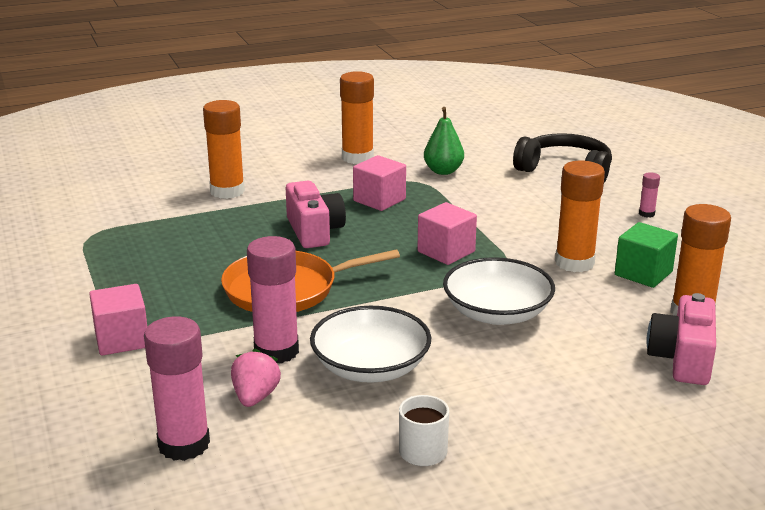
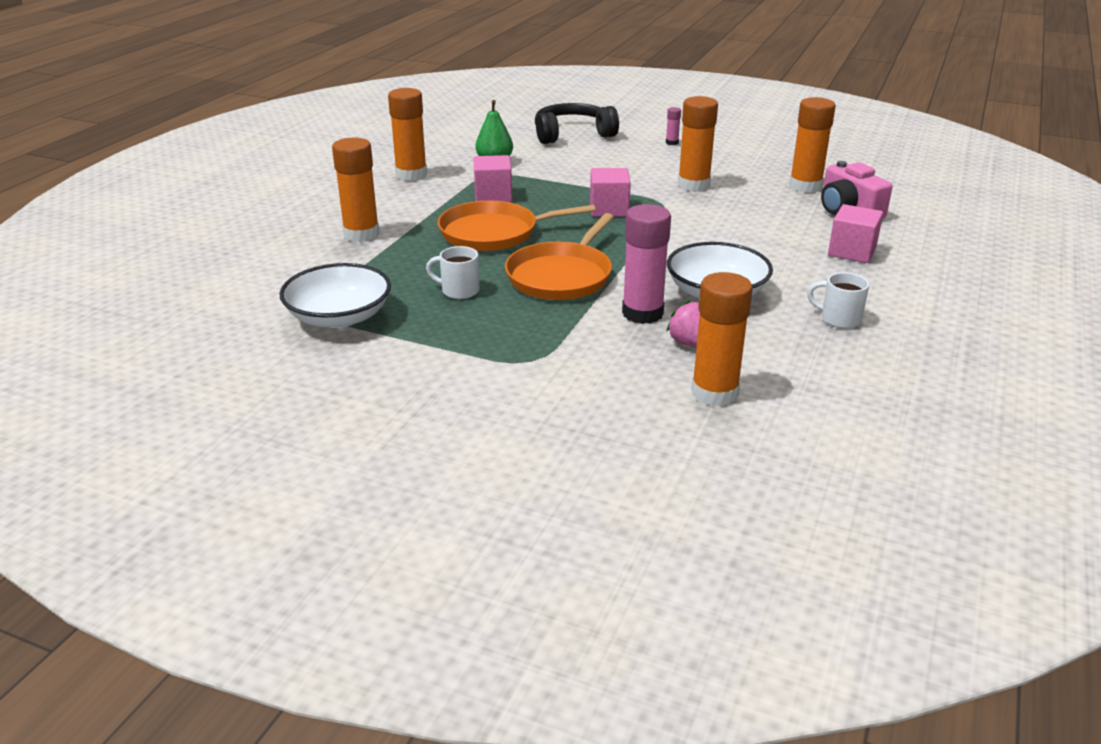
camera: 45 degrees left, 5 degrees up
(122, 339) = (523, 361): pink cube -> pink cube (852, 252)
(184, 444) = (714, 393): pink glue stick -> orange glue stick
(195, 264) = (458, 291): none -> white mug
(314, 231) = (494, 233): pink camera -> orange pan
(497, 313) = (714, 230): white bowl -> white bowl (339, 317)
(643, 273) = (740, 175): green cube -> none

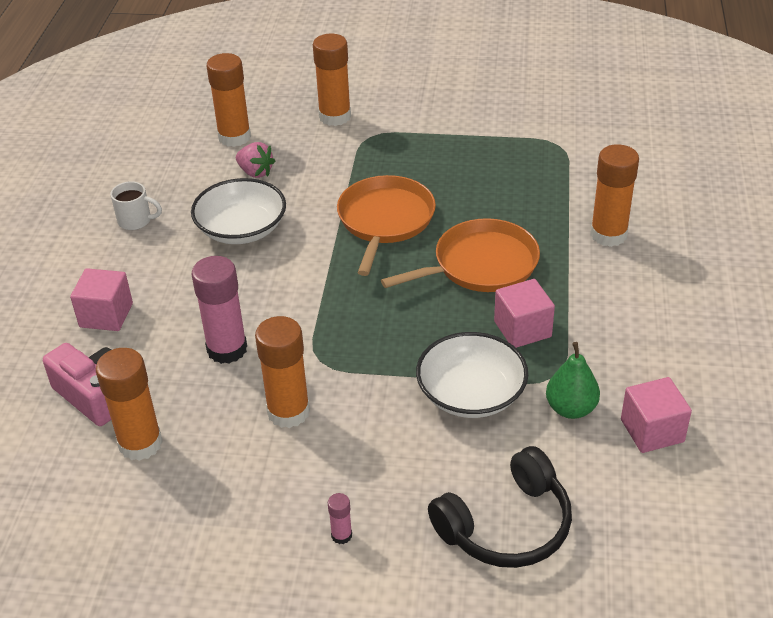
camera: 165 degrees right, 10 degrees up
(339, 317) = (536, 142): white bowl -> white bowl (471, 394)
(411, 175) = (652, 351): orange glue stick -> orange glue stick (335, 117)
(458, 291) = (464, 186): white mug -> none
(609, 209) = (378, 333): pink cube -> pink cube (652, 431)
(642, 313) = (300, 194): pink glue stick -> pink glue stick (227, 349)

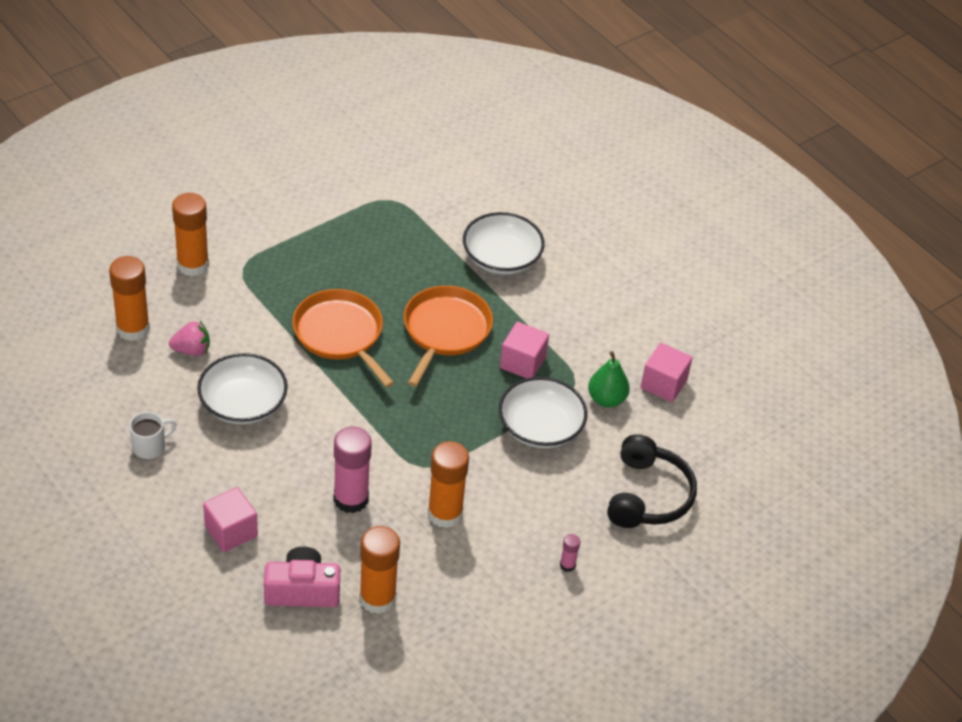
camera: 50 degrees left, 5 degrees up
(608, 234) = (501, 258): orange glue stick -> white bowl

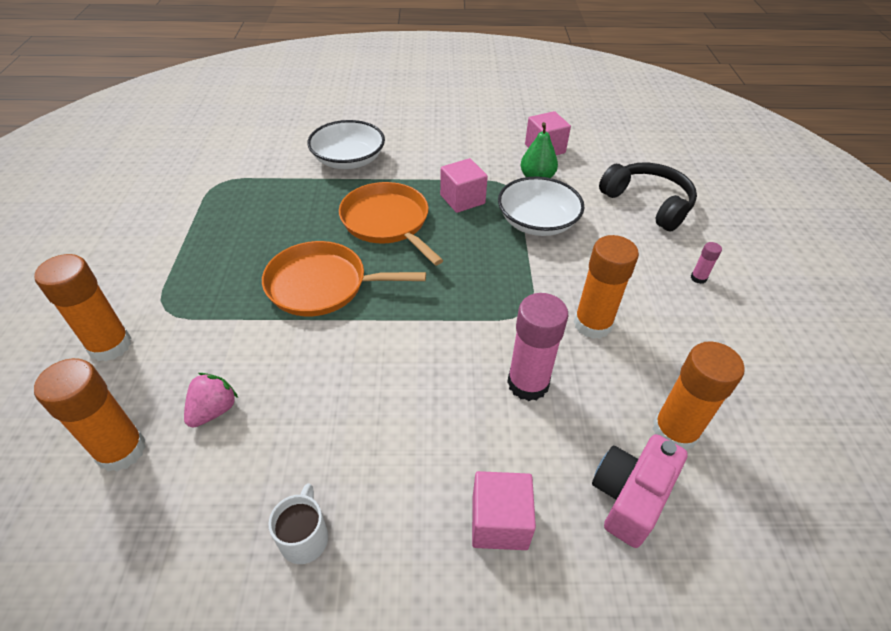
camera: 50 degrees left, 0 degrees up
(243, 404) = (330, 405): white bowl -> none

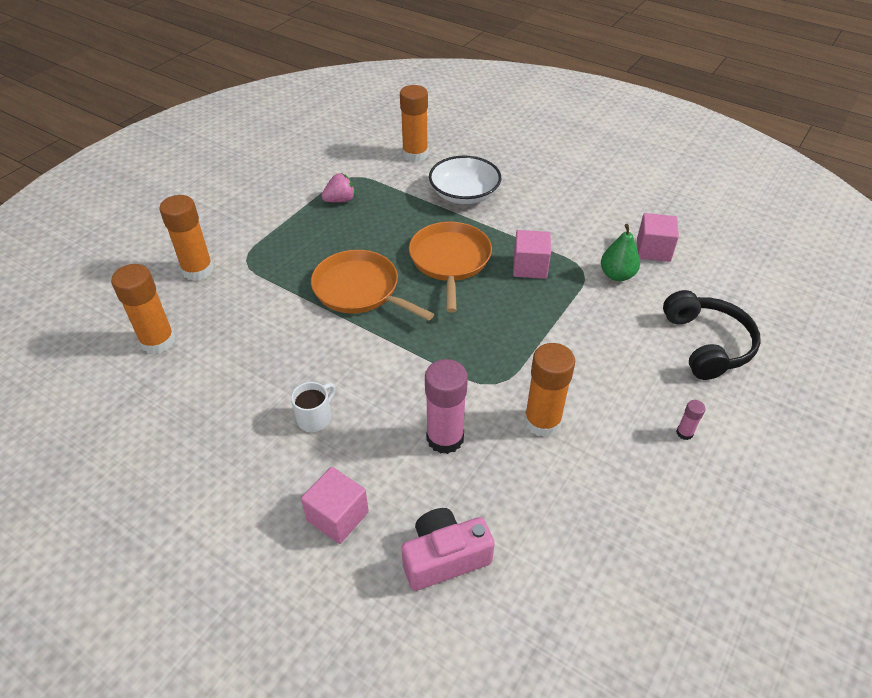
camera: 35 degrees right, 0 degrees up
(214, 410) = (224, 344): pink strawberry -> pink strawberry (340, 200)
(305, 537) = (215, 452): white mug -> white mug (315, 417)
(537, 222) = (578, 315): white bowl -> none
(674, 432) = (527, 537): orange glue stick -> orange glue stick (415, 154)

